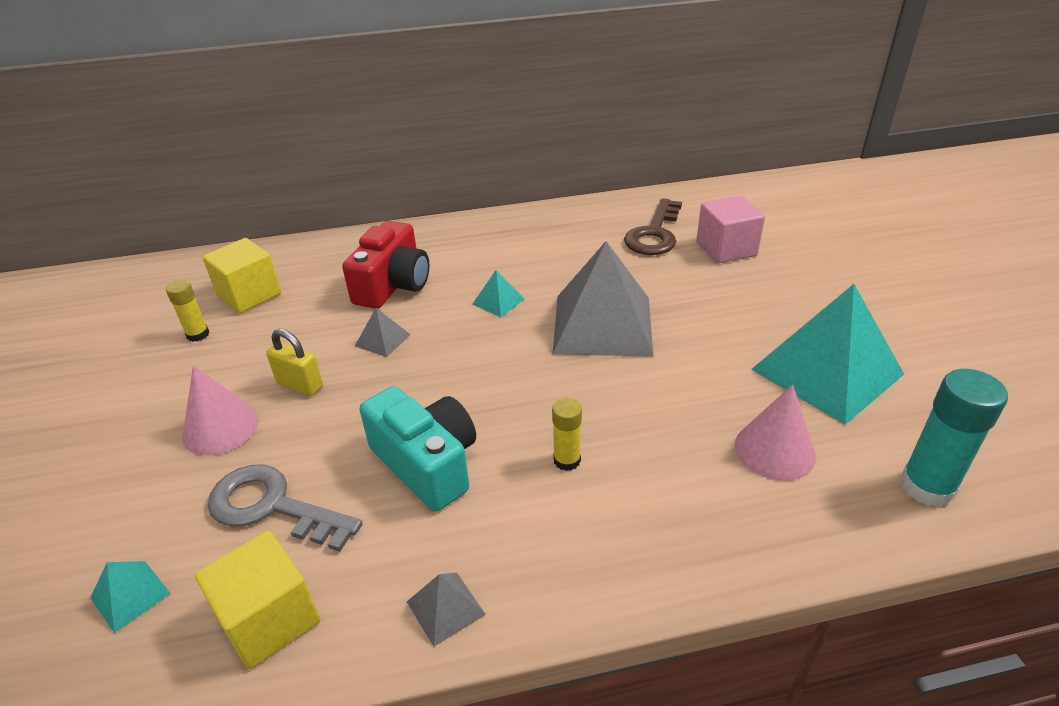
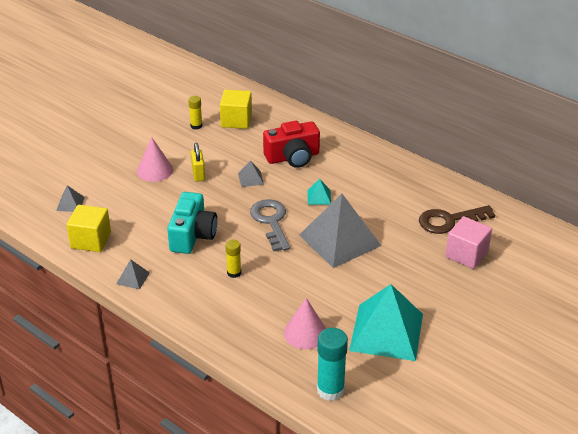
camera: 50 degrees right, 0 degrees up
(130, 595) = (70, 204): turquoise pyramid -> grey pyramid
(272, 507) = (133, 210): grey key -> grey key (271, 222)

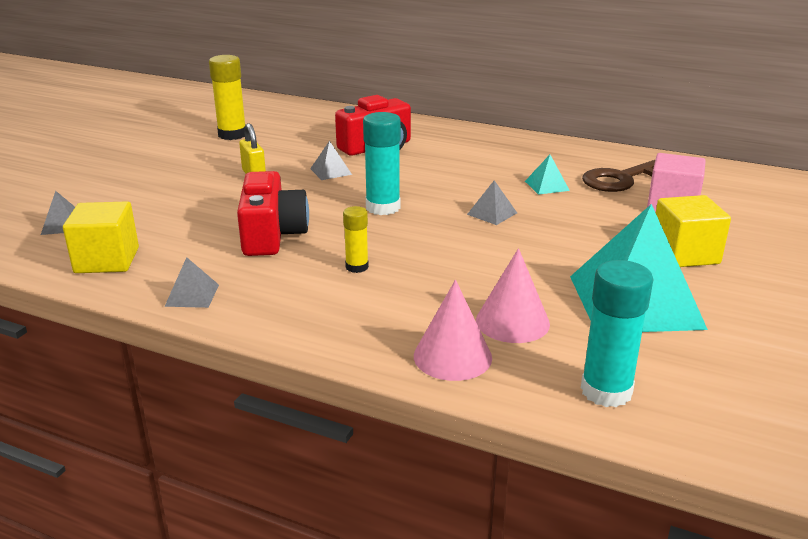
camera: 15 degrees left, 10 degrees down
(155, 170) = (188, 178): pink cone -> pink cone (452, 356)
(192, 235) = (272, 235): turquoise camera -> red camera
(196, 126) = (232, 135): yellow glue stick -> yellow glue stick, size x1.73
(236, 120) = (285, 126): yellow cube -> yellow cube (684, 254)
(271, 222) = (383, 207): grey key -> turquoise glue stick
(319, 197) = (435, 177): turquoise pyramid -> turquoise pyramid (547, 185)
(340, 240) = (492, 213): grey pyramid -> grey pyramid, size x0.41

